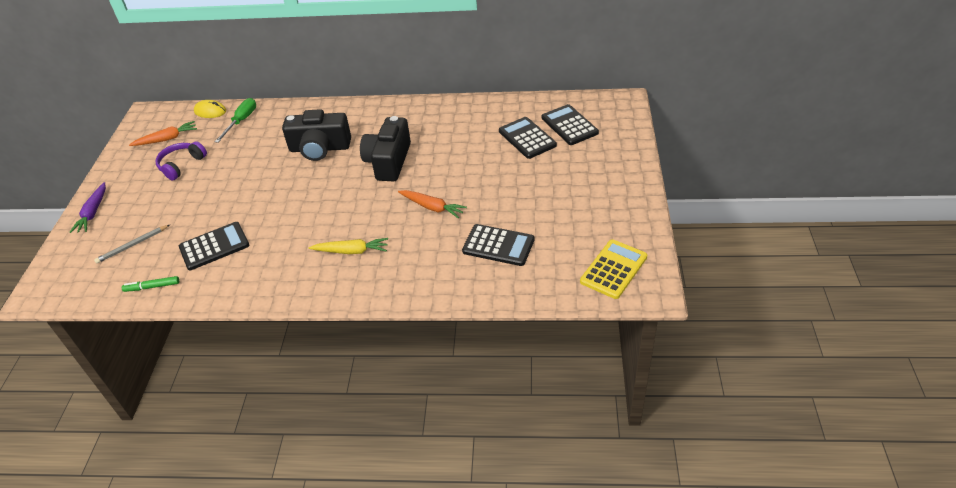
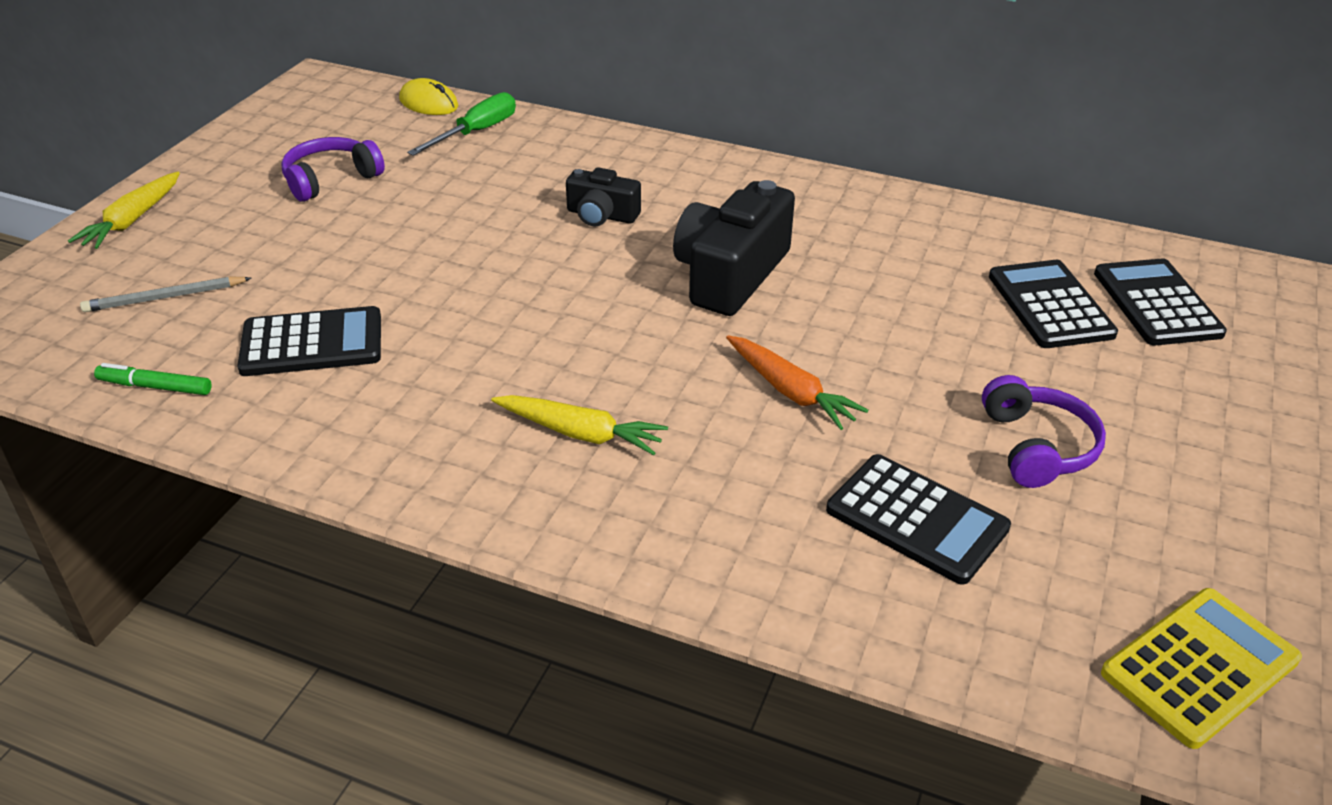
camera: 15 degrees right, 5 degrees down
(93, 212) = (132, 220): purple carrot -> yellow carrot
(166, 139) = (328, 130): orange carrot -> none
(320, 148) = (601, 215): black camera -> black camera, size x0.56
(537, 202) = (1037, 447): none -> purple headphones

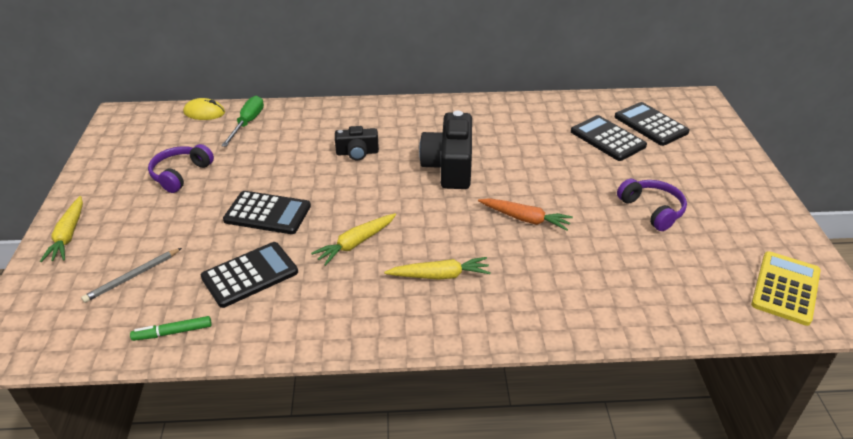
camera: 25 degrees left, 0 degrees up
(493, 346) = (356, 243): none -> yellow carrot
(916, 519) = (628, 263): black calculator -> black calculator (267, 213)

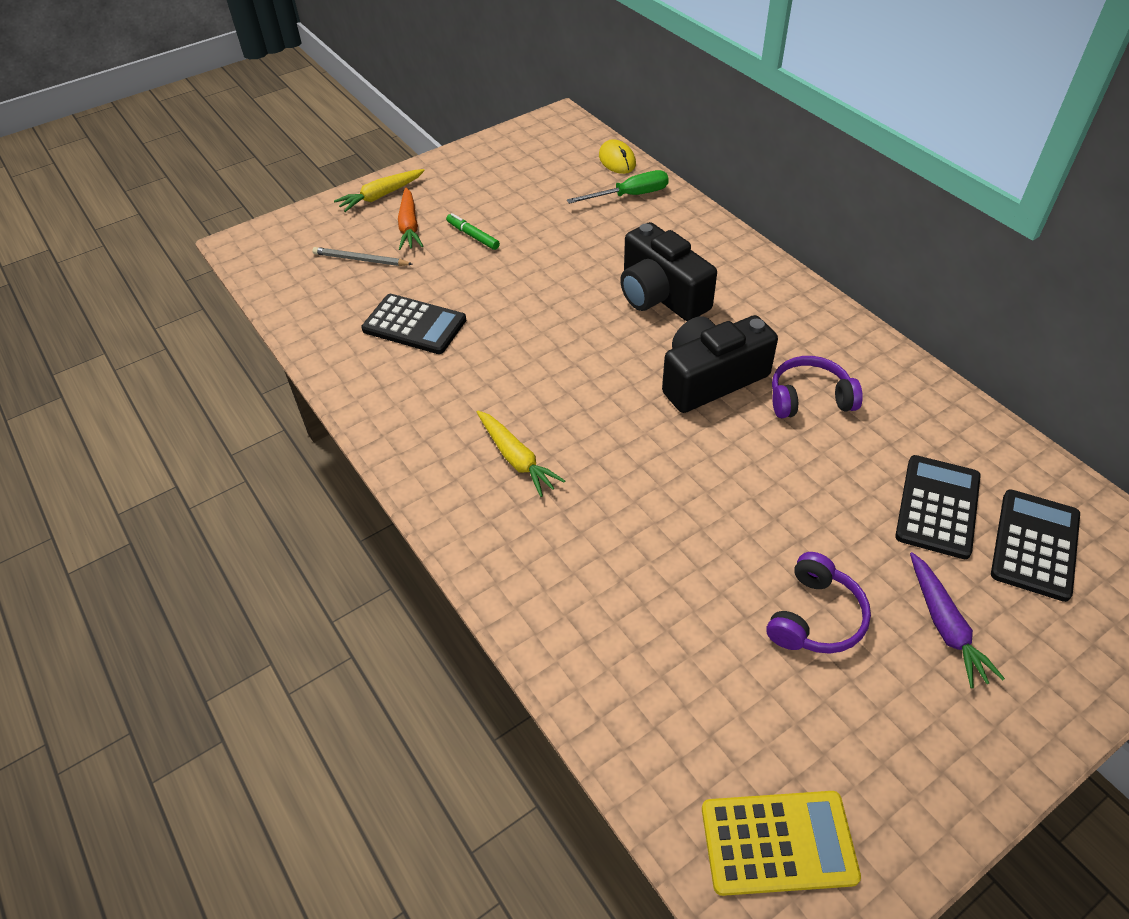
camera: 60 degrees right, 10 degrees up
(173, 332) = (315, 321): green marker -> green marker (473, 236)
(180, 174) = (511, 204): purple headphones -> purple headphones (809, 398)
(267, 213) = (505, 288): black calculator -> none
(356, 243) = (514, 371): yellow carrot -> none
(357, 153) = (661, 295): black camera -> black camera, size x1.80
(525, 219) = (674, 489): orange carrot -> orange carrot (409, 226)
(682, 172) = (945, 625): none -> purple carrot

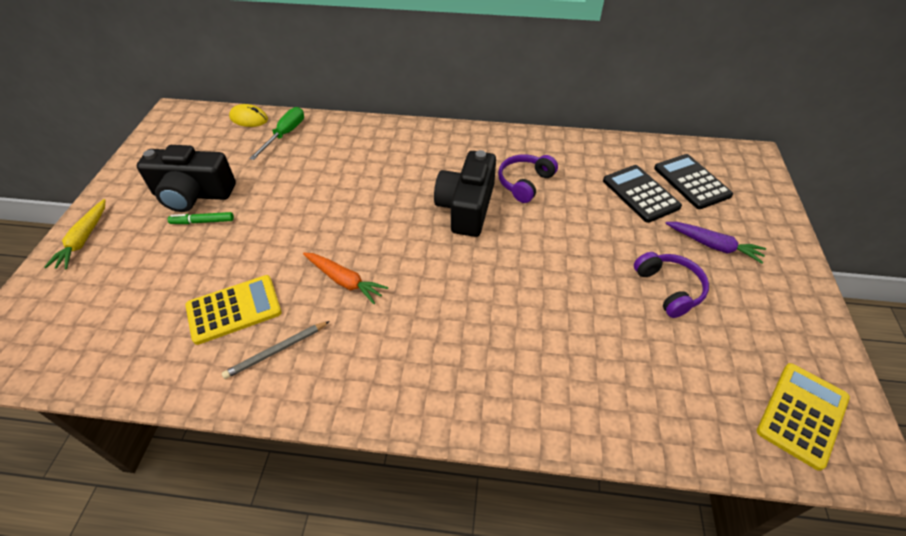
camera: 50 degrees left, 0 degrees up
(360, 260) = (125, 295): grey pencil -> grey pencil (276, 351)
(409, 226) = (139, 246): orange carrot -> orange carrot (344, 281)
(414, 325) = (234, 309): black calculator -> yellow calculator
(516, 458) = (421, 339): yellow carrot -> none
(661, 295) = (379, 180): black camera -> black camera (193, 194)

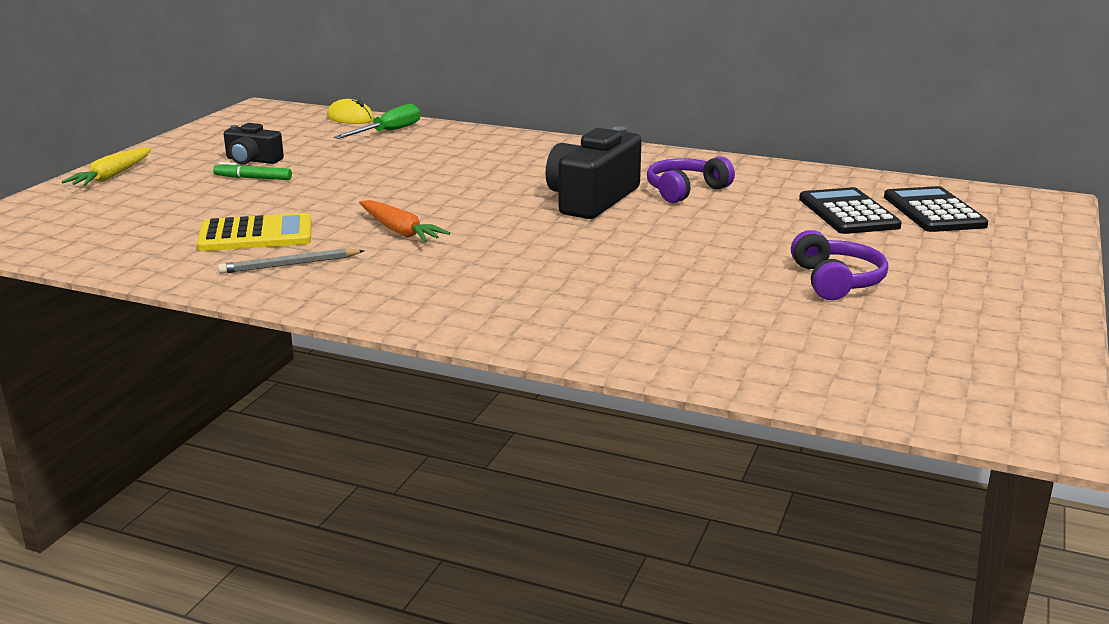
camera: 15 degrees right, 25 degrees down
(193, 194) = (252, 160): black camera -> black camera, size x0.56
(713, 245) = (928, 258): purple carrot -> none
(802, 414) = (964, 386): yellow calculator -> none

